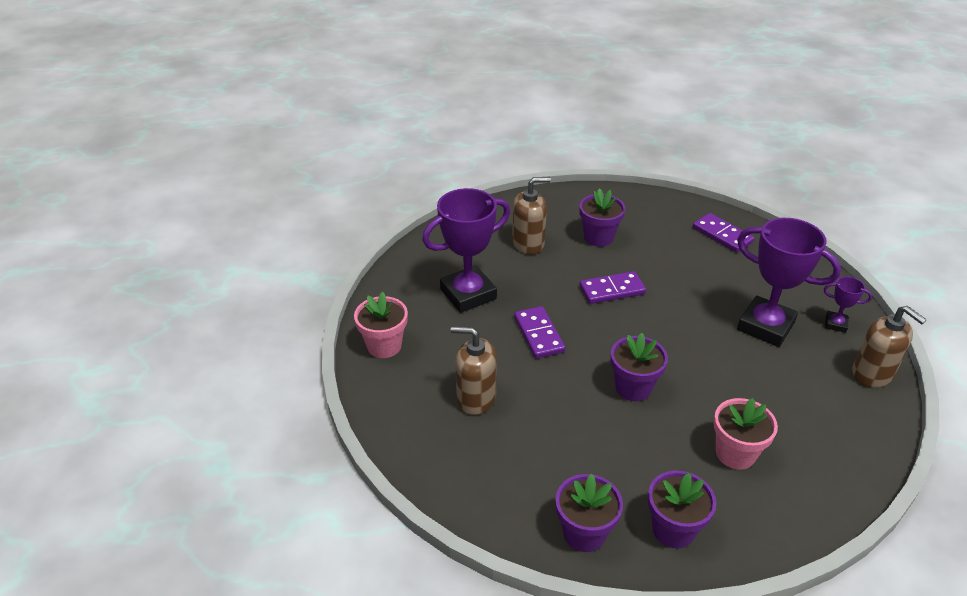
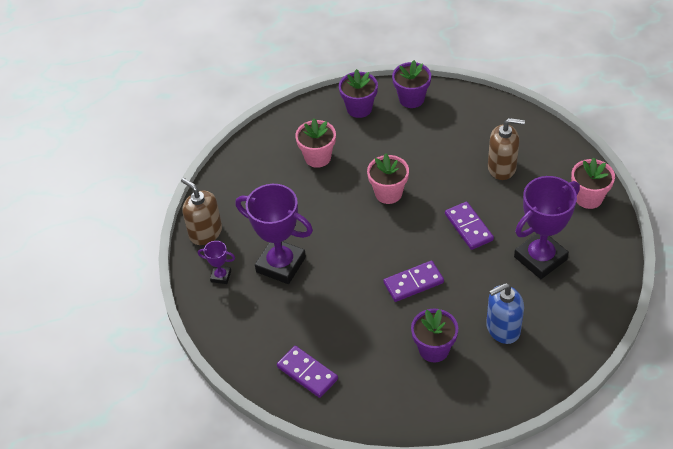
camera: 175 degrees right, 10 degrees up
(528, 243) = (503, 329): brown soap dispenser -> blue soap dispenser
(633, 387) = (388, 193): purple flower pot -> pink flower pot

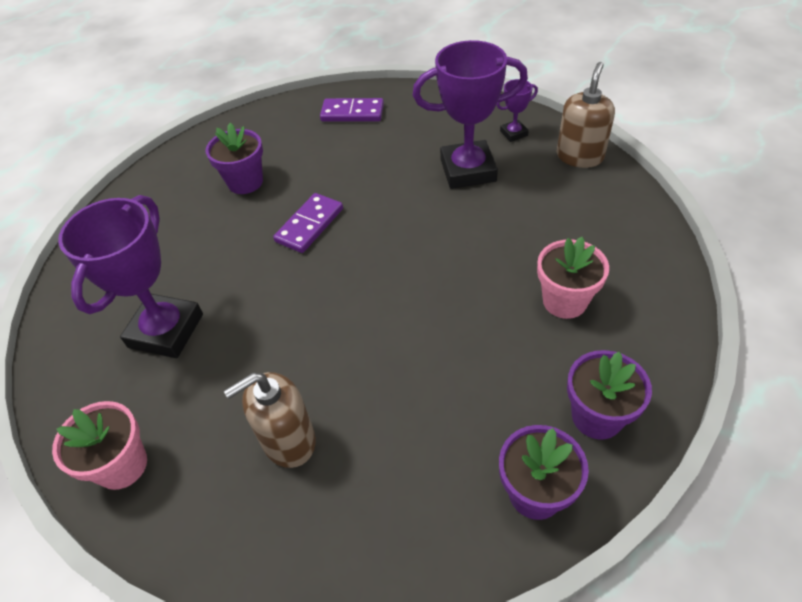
camera: 145 degrees right, 0 degrees up
(205, 232) = (579, 156): brown soap dispenser -> brown soap dispenser turned 75 degrees counterclockwise
(388, 193) = (424, 306): pink flower pot -> none
(468, 227) = (284, 320): purple domino -> none
(503, 329) = (180, 233): blue soap dispenser -> none

